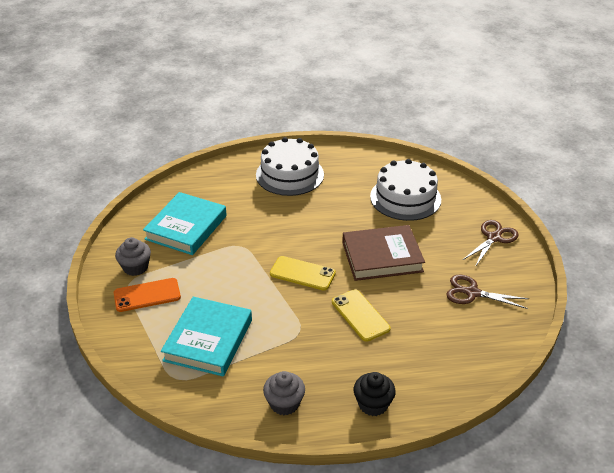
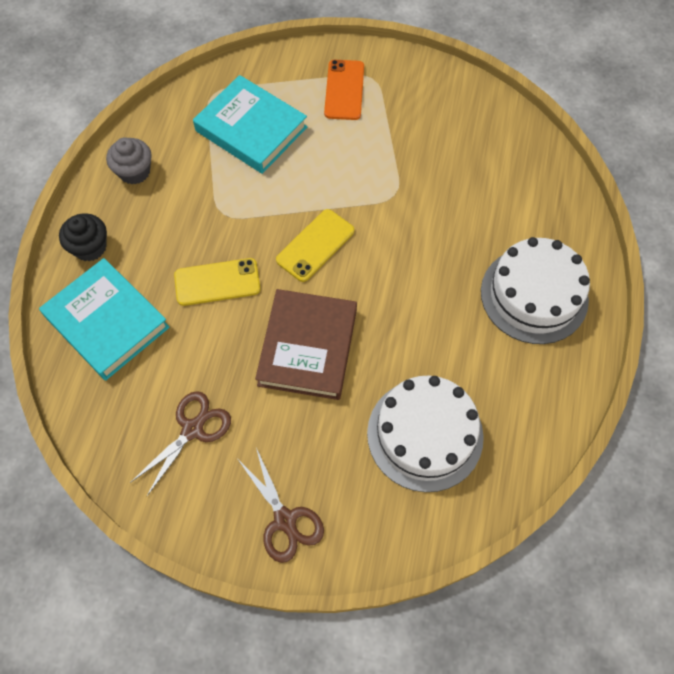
camera: 110 degrees right, 25 degrees up
(135, 267) = (395, 87): grey cupcake -> none
(186, 227) = (452, 147): turquoise book -> turquoise book (107, 322)

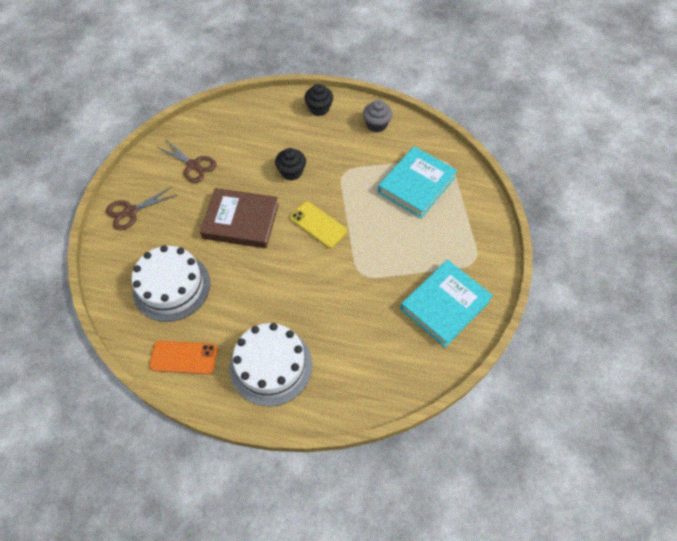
camera: 90 degrees right, 5 degrees down
(107, 322) = (267, 121): turquoise book -> turquoise book (445, 305)
(217, 282) = (291, 172): yellow phone -> black cupcake
(344, 90) = (459, 242): orange phone -> orange phone (184, 357)

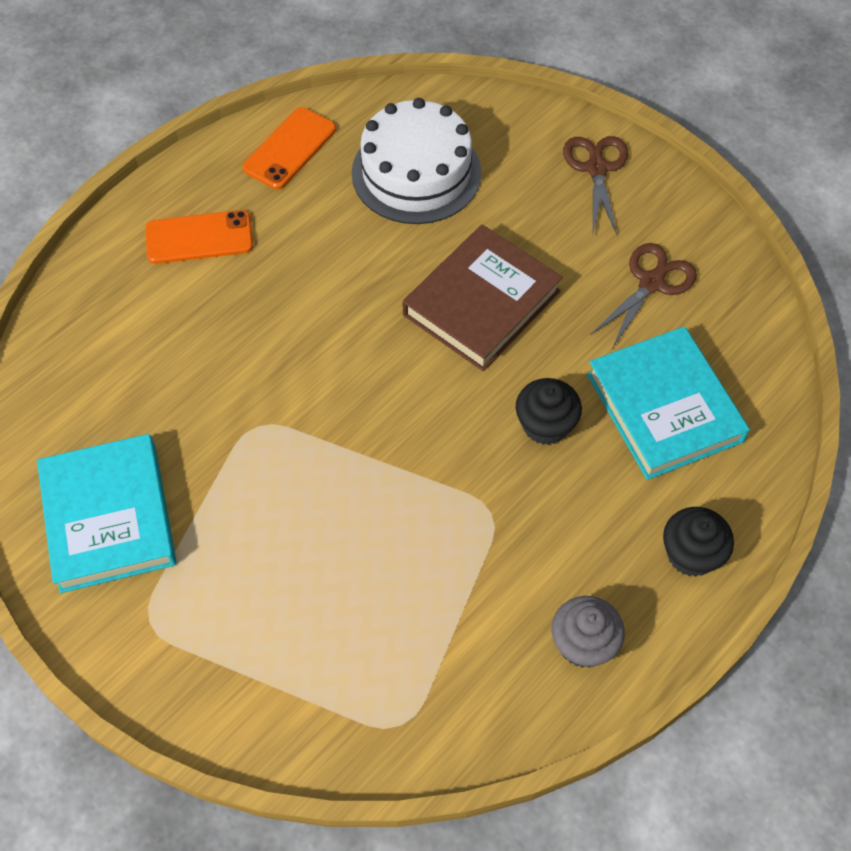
camera: 120 degrees right, 0 degrees up
(193, 165) = (651, 283): brown scissors -> brown scissors turned 150 degrees clockwise
(271, 366) = (199, 238): white cake -> orange phone
(318, 224) = (399, 411): yellow phone -> none
(416, 185) = (379, 626): turquoise book -> turquoise book (664, 407)

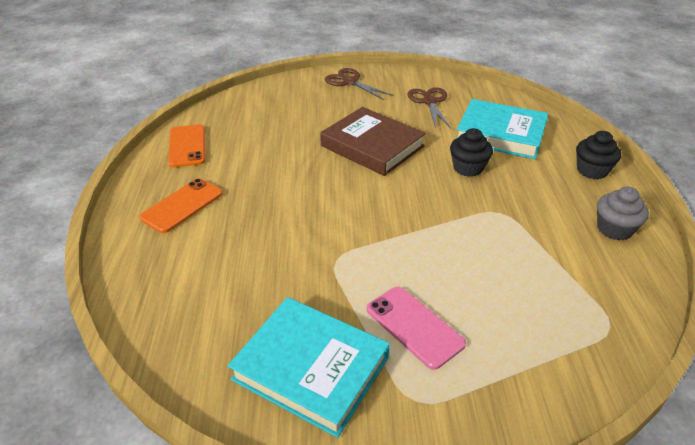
camera: 45 degrees left, 20 degrees down
(233, 557) = (414, 326): none -> pink phone
(416, 173) = (270, 121): white cake -> none
(481, 303) = (372, 146): brown book -> brown book turned 45 degrees counterclockwise

